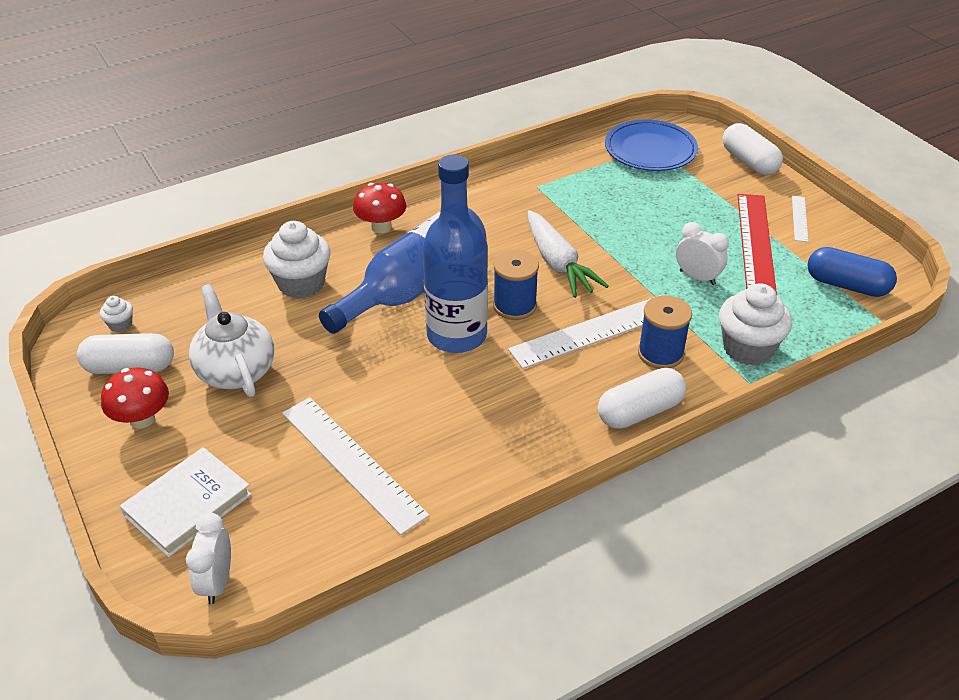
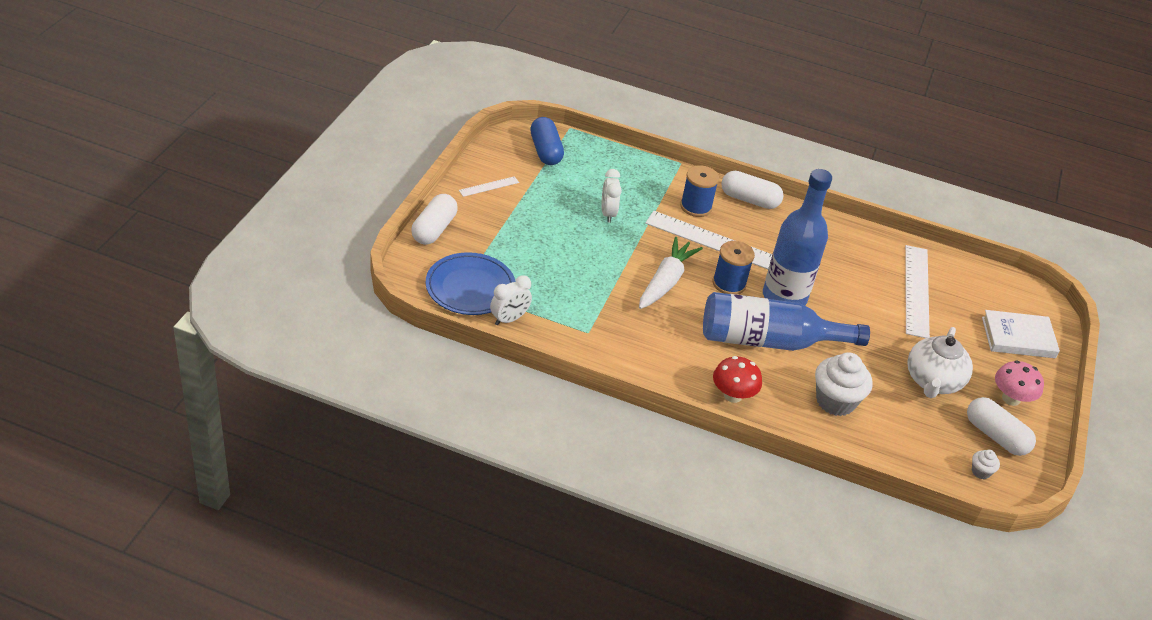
camera: 135 degrees left, 0 degrees up
(142, 419) = (1011, 398): red mushroom -> pink mushroom
(217, 582) = (1029, 298): white clock -> white clock (509, 319)
(747, 348) = (651, 175): white cupcake -> none
(756, 243) = (540, 199): red ruler -> none

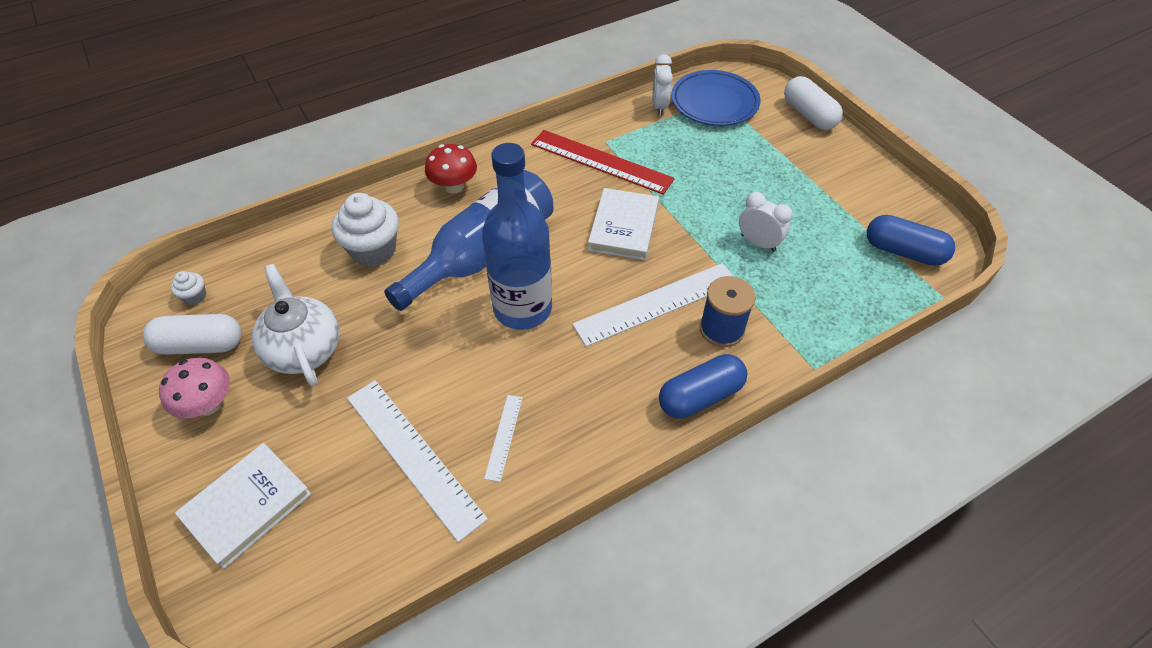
camera: 135 degrees right, 10 degrees up
(489, 186) = (857, 177): white ruler -> white ruler (504, 436)
(613, 324) = (601, 161): none -> red ruler
(666, 281) = (623, 227): white carrot -> white book
(729, 283) = (580, 275): blue spool -> none
(749, 200) = (700, 396): white capsule -> blue capsule

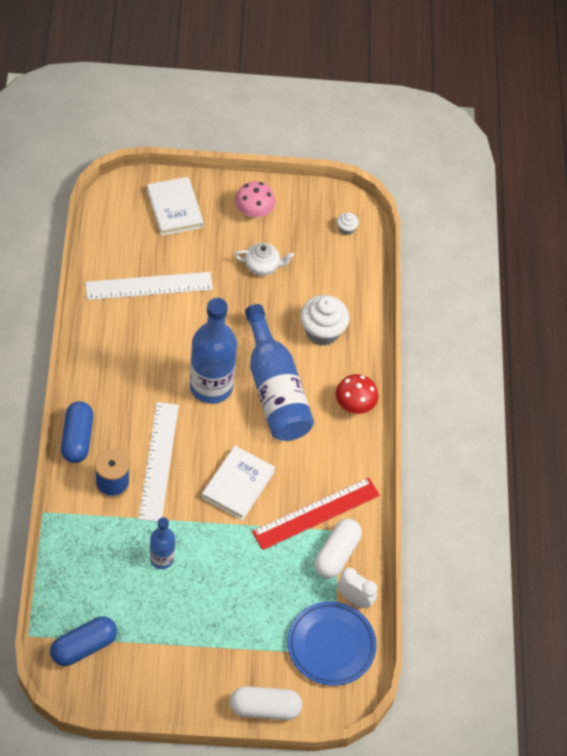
camera: 115 degrees right, 5 degrees up
(201, 345) = (302, 221): white capsule -> white capsule (336, 554)
(304, 349) = (262, 266): white teapot -> white teapot, size x0.65
(504, 436) = (128, 330): white ruler -> none
(623, 227) = (238, 485): white book -> white book turned 75 degrees clockwise
(758, 243) = (162, 558): white clock -> blue bottle

